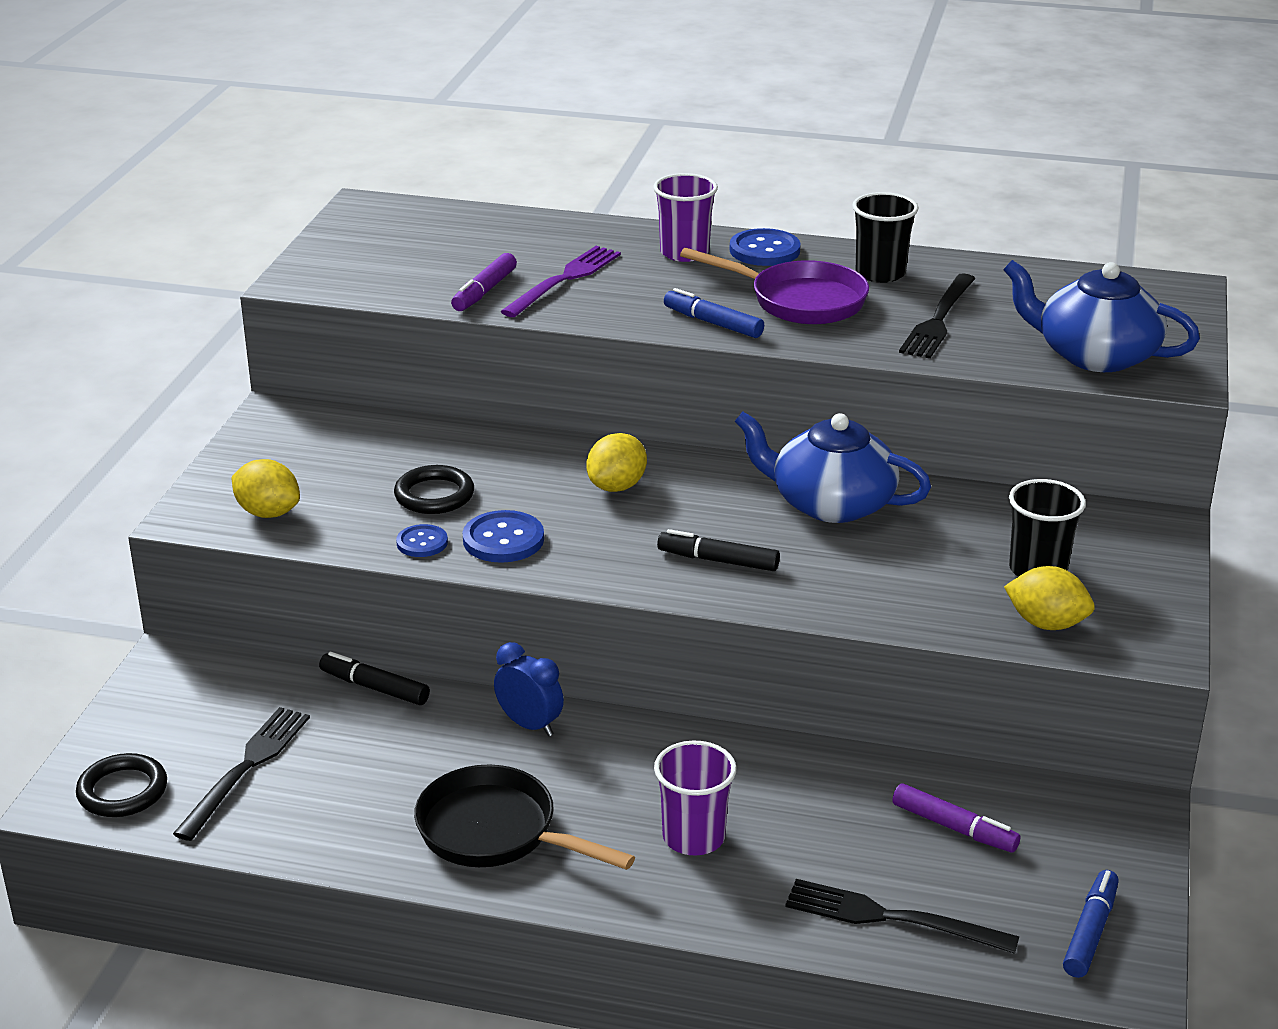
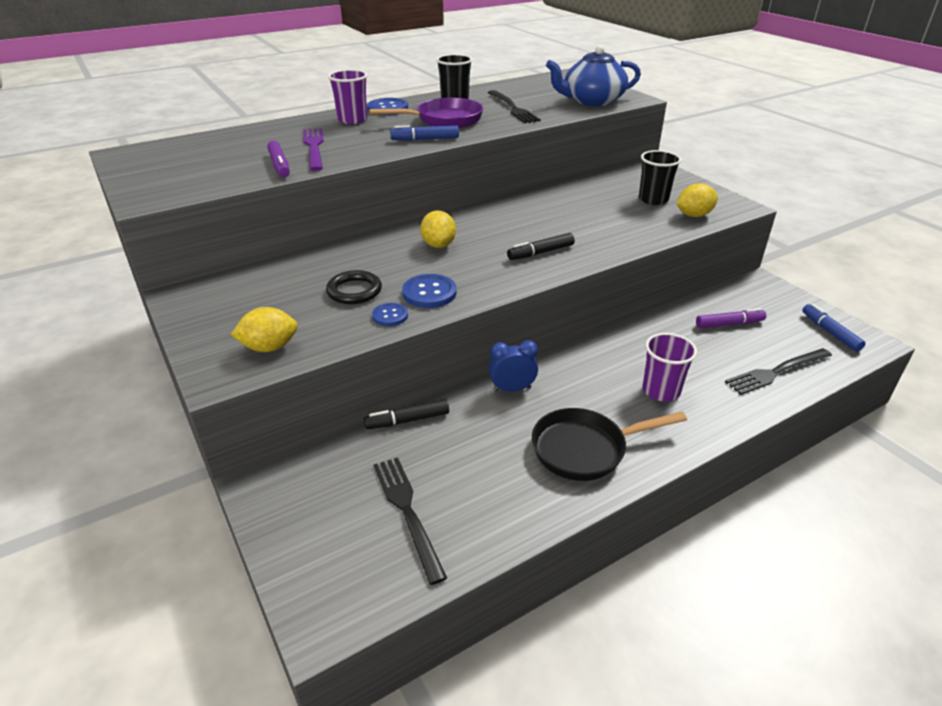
camera: 45 degrees left, 5 degrees up
(122, 791) = (352, 584): black ring -> none
(830, 503) = (538, 211): blue teapot -> none

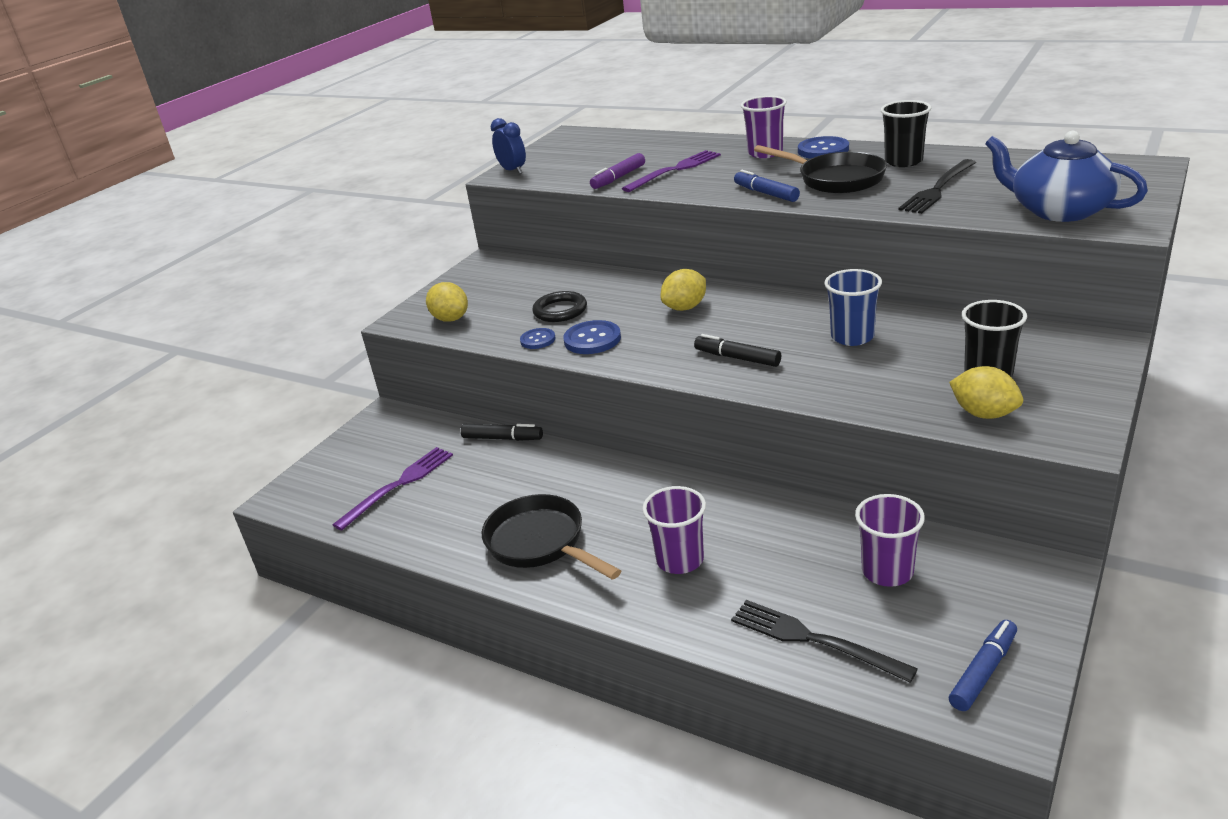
camera: 65 degrees right, 5 degrees down
(407, 420) = (502, 438): black marker -> black marker turned 150 degrees clockwise
(407, 512) = (399, 485): black fork -> purple fork
(444, 120) = (835, 179): purple pan -> black pan
(512, 389) = (594, 470): blue clock -> blue clock (513, 171)
(564, 213) = (852, 337): none -> blue cup
(729, 324) = (887, 571): purple marker -> purple cup

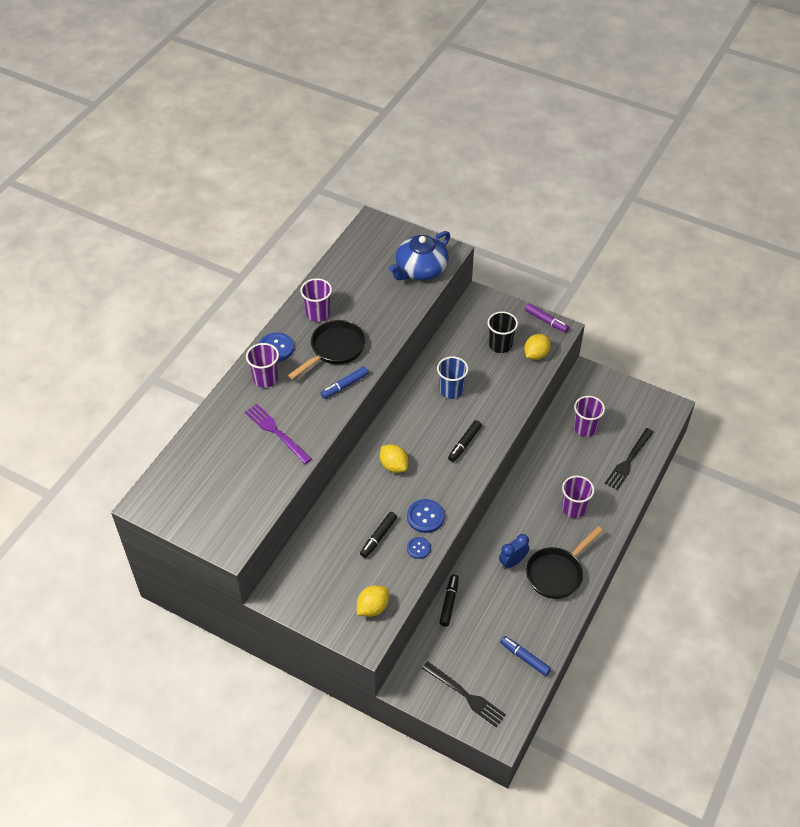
camera: 95 degrees left, 20 degrees up
(399, 485) = (494, 660): purple fork -> none
(513, 171) = (224, 541): blue clock -> blue clock (512, 562)
(560, 310) = (378, 537): black ring -> black marker
(618, 178) = (276, 467): purple marker -> purple marker (546, 321)
(903, 161) = (318, 314): black cup -> purple cup
(937, 189) = (371, 308): black fork -> black fork (465, 695)
(983, 672) = (645, 408): blue marker -> blue marker (525, 658)

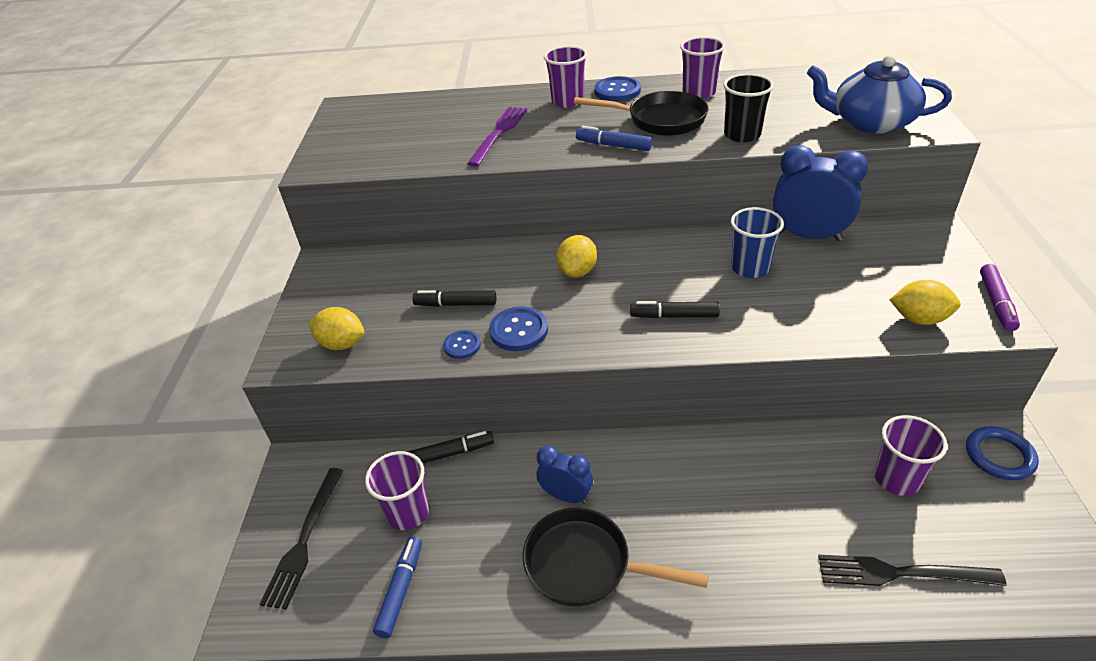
camera: 65 degrees right, 10 degrees down
(444, 350) = (808, 236): none -> blue clock
(500, 345) = (885, 278): black cup -> black cup (742, 135)
(574, 508) = (727, 533): purple cup -> purple cup (408, 512)
(597, 384) = (999, 456): none -> blue ring

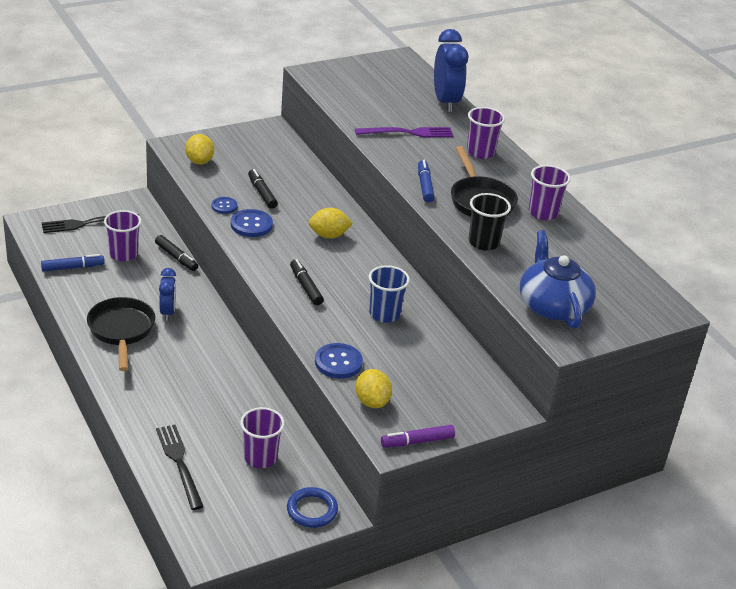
camera: 55 degrees right, 5 degrees down
(617, 91) = (516, 172): blue button -> blue button (338, 362)
(808, 236) = (447, 339): blue clock -> blue clock (445, 102)

